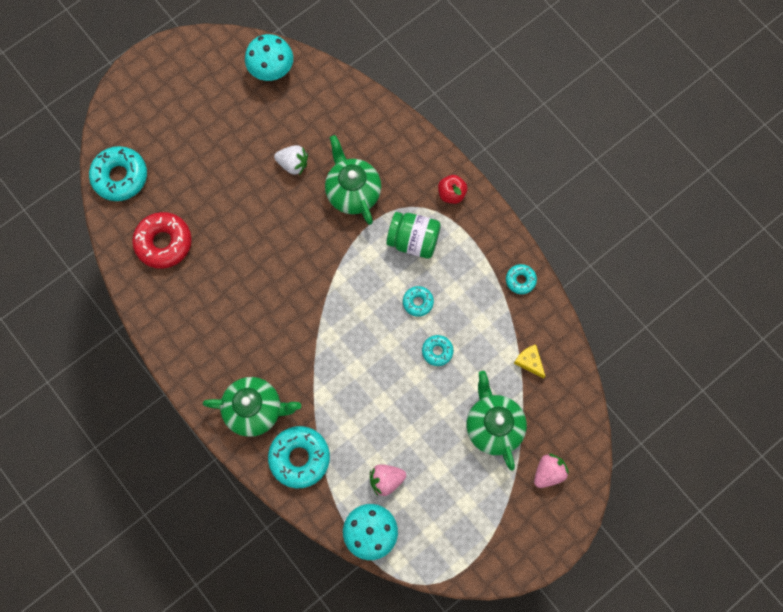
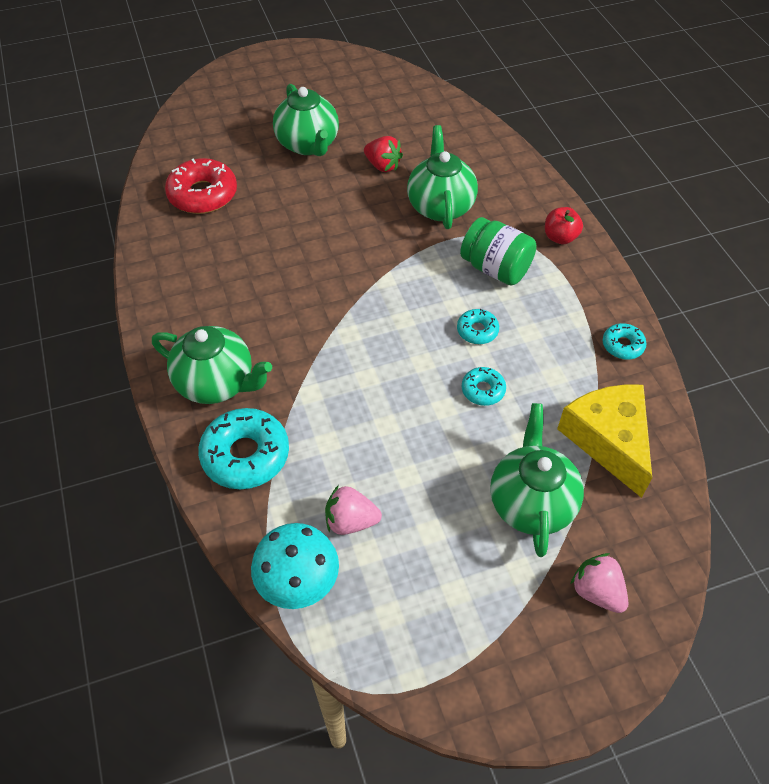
camera: 20 degrees right, 20 degrees down
(120, 177) = (190, 130): turquoise donut -> none
(224, 160) = (308, 145): none -> green teapot
(271, 70) = (396, 88): turquoise mushroom -> none
(293, 164) = (382, 166): white strawberry -> red strawberry
(529, 362) = (608, 440): yellow cheese -> yellow cheese, size x2.17
(548, 472) = (597, 591): pink strawberry -> pink strawberry turned 105 degrees counterclockwise

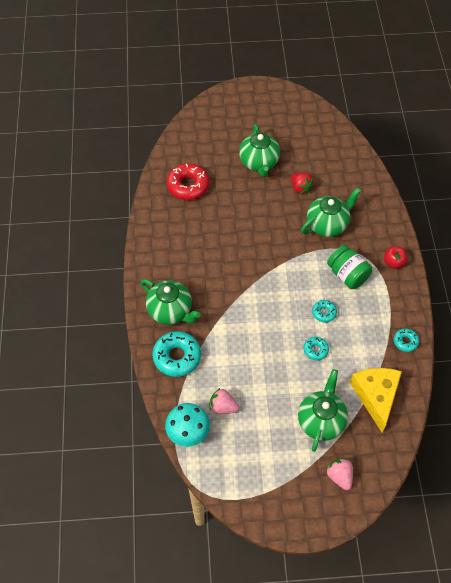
camera: 15 degrees right, 5 degrees up
(440, 206) = (327, 224): green teapot -> green teapot turned 45 degrees clockwise

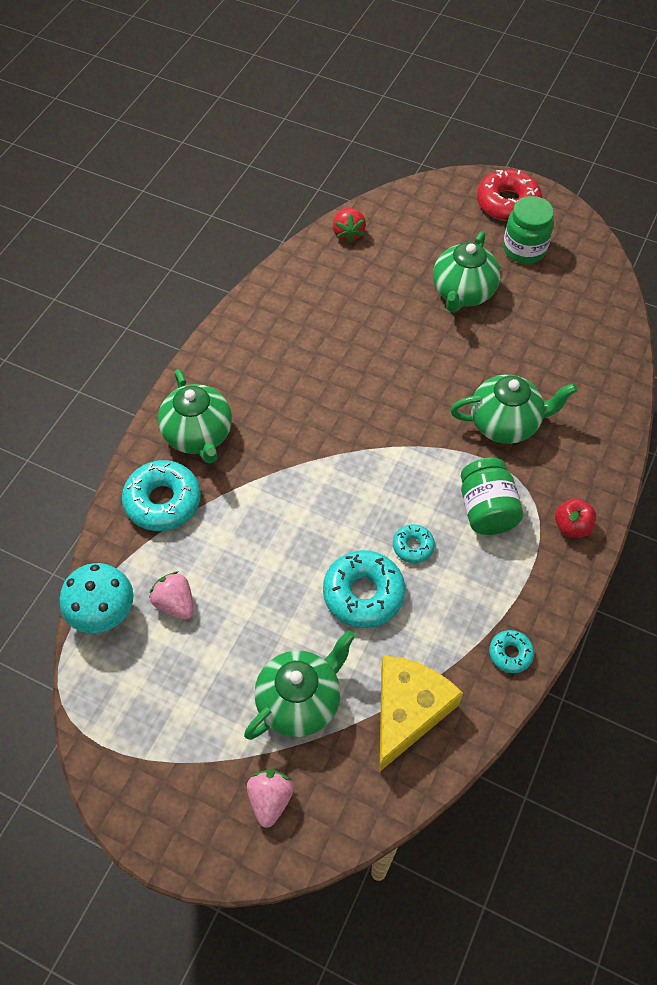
camera: 30 degrees right, 0 degrees up
(188, 186) = (340, 281): red donut -> red donut (507, 203)
(275, 123) = (524, 249): none -> green jar
(300, 188) = (500, 354): red strawberry -> red strawberry (348, 233)
(315, 350) = (363, 594): turquoise donut -> turquoise donut, size x1.90

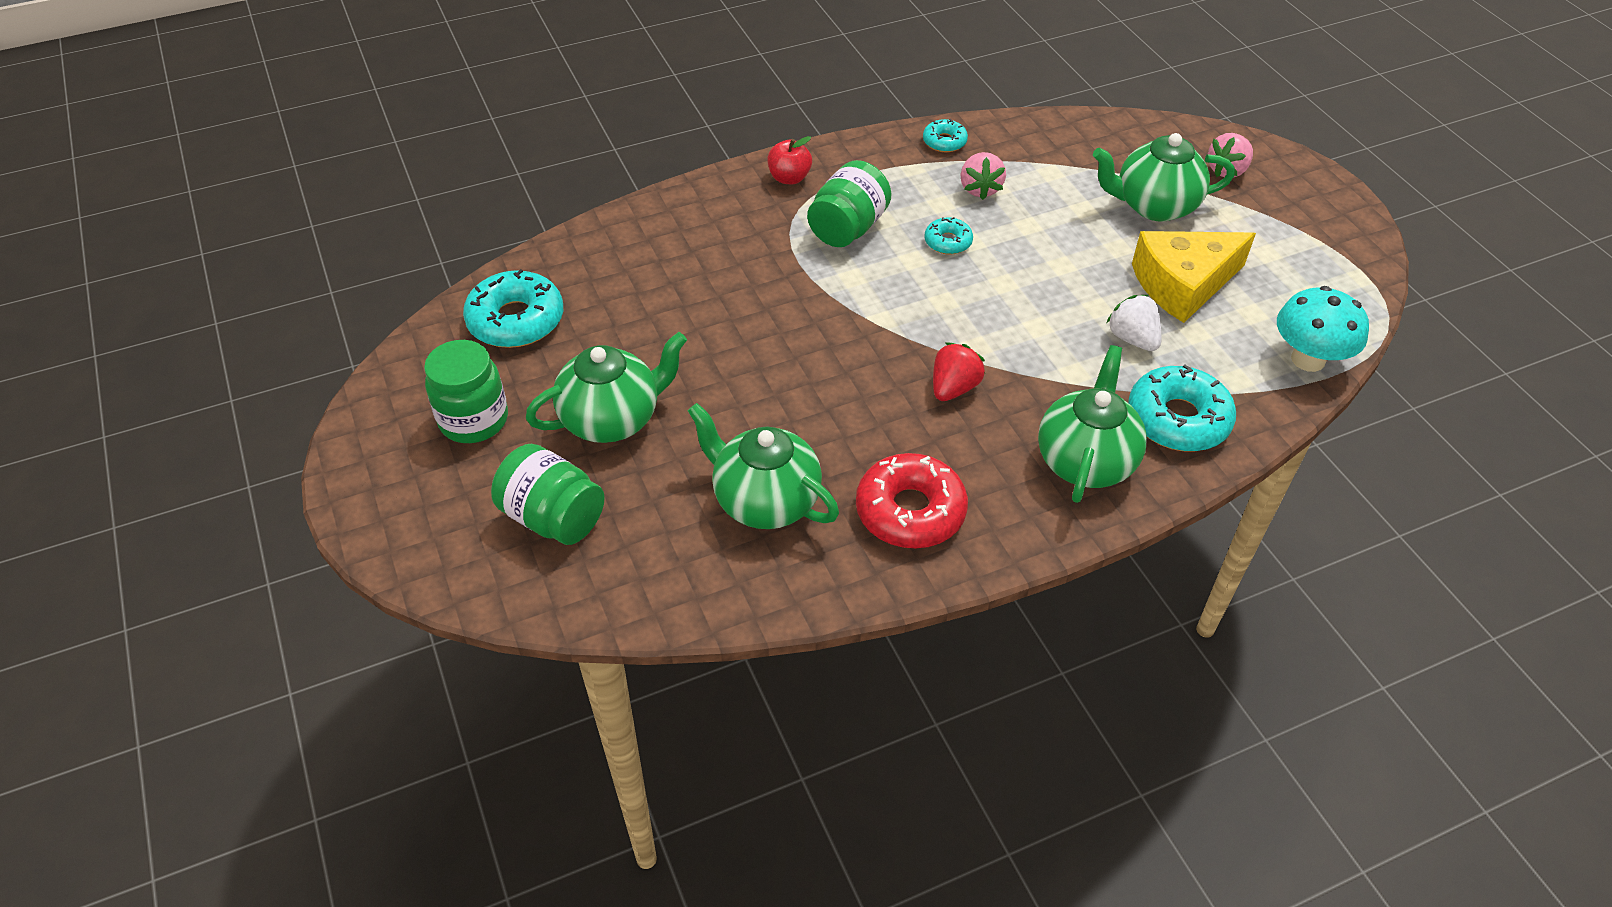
camera: 140 degrees left, 10 degrees down
(175, 603) = (1224, 327): pink strawberry -> pink strawberry (980, 189)
(230, 547) = (1132, 339): none -> white strawberry
(348, 233) = (648, 594): red strawberry -> red strawberry (953, 388)
(363, 594) = (1030, 237): turquoise donut -> turquoise donut (516, 320)
(408, 711) = (1066, 156): yellow cheese -> yellow cheese (1183, 284)
(428, 235) = (553, 517): none -> green jar
(505, 423) = (742, 275): green teapot -> green teapot (764, 501)
(507, 203) = (402, 490): red donut -> red donut (910, 511)

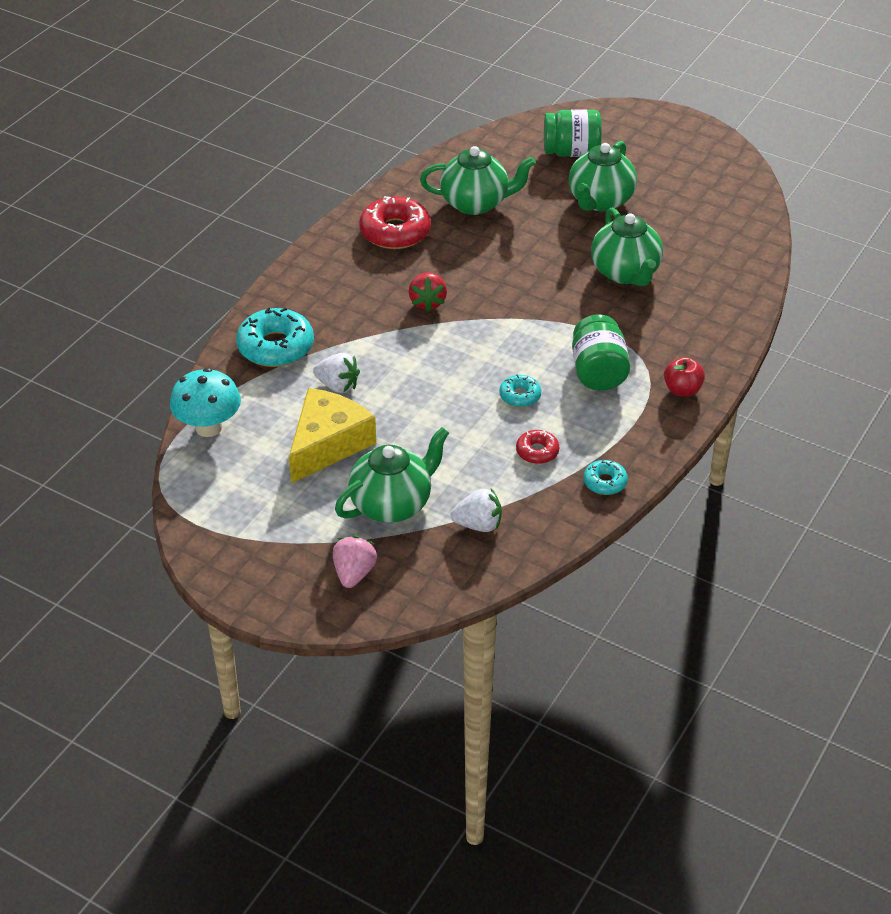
camera: 145 degrees right, 5 degrees down
(474, 420) = (669, 169): green jar -> none
(516, 320) = (722, 220): turquoise donut -> none
(980, 189) = (537, 451): pink strawberry -> red donut
(1085, 461) = (317, 298): green teapot -> green teapot (625, 273)
(1086, 159) = (478, 525): none -> white strawberry

